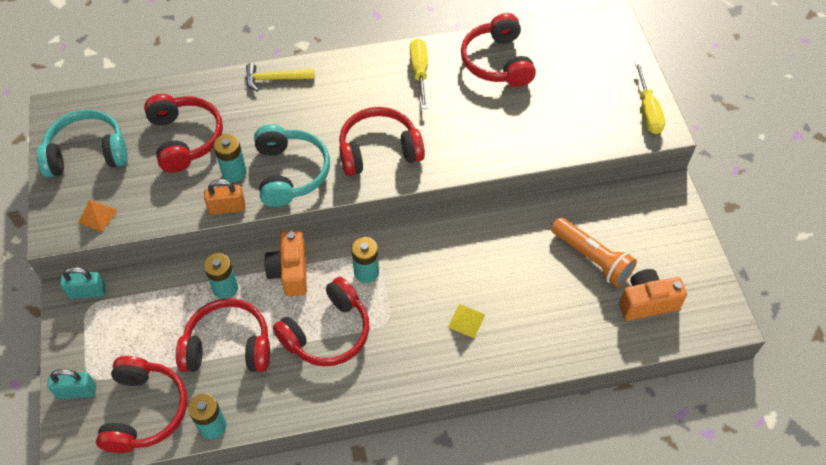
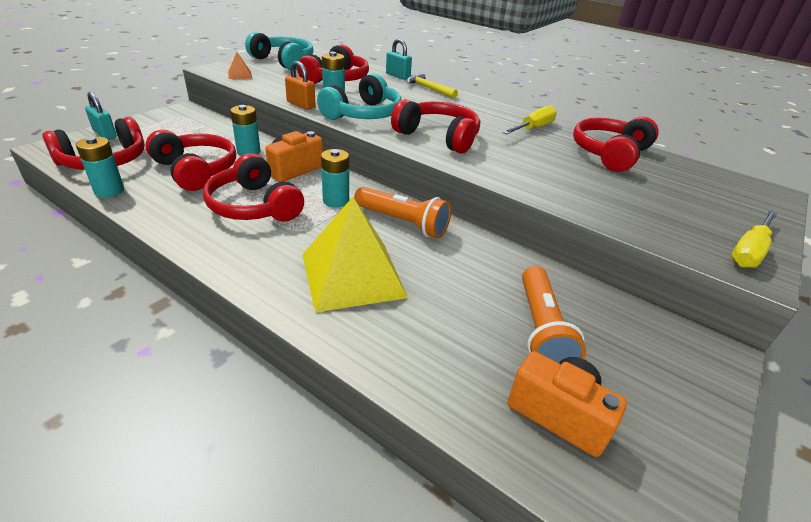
camera: 45 degrees right, 20 degrees down
(87, 292) = (193, 113): turquoise padlock -> turquoise padlock (398, 76)
(327, 332) = (254, 206): red headphones -> red headphones turned 45 degrees clockwise
(432, 249) = (402, 222): none -> orange flashlight
(466, 320) = (352, 275): yellow pyramid -> yellow pyramid, size x2.48

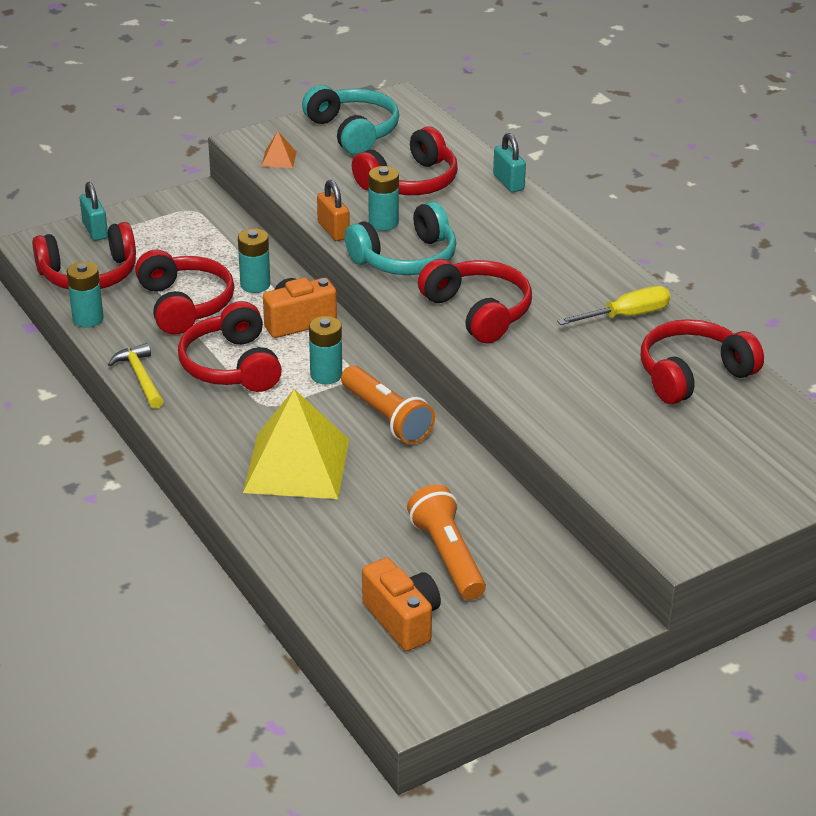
camera: 25 degrees right, 0 degrees up
(428, 88) = (536, 216): yellow hammer -> yellow hammer (140, 377)
(541, 329) = (447, 556): orange flashlight -> orange flashlight turned 135 degrees clockwise
(749, 251) = (704, 526): yellow screwdriver -> none

